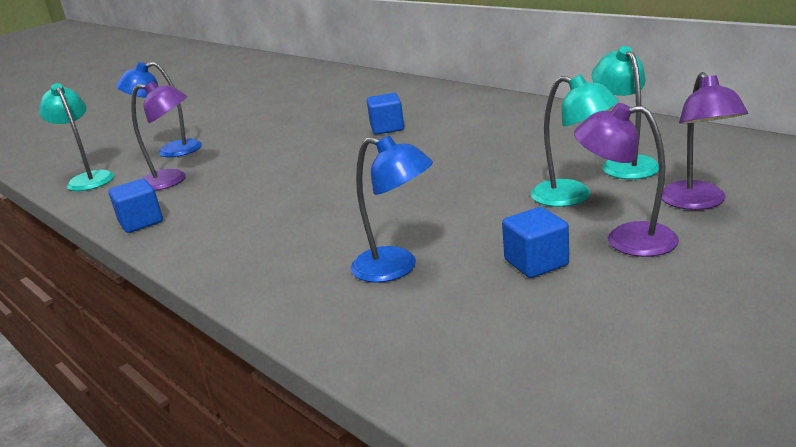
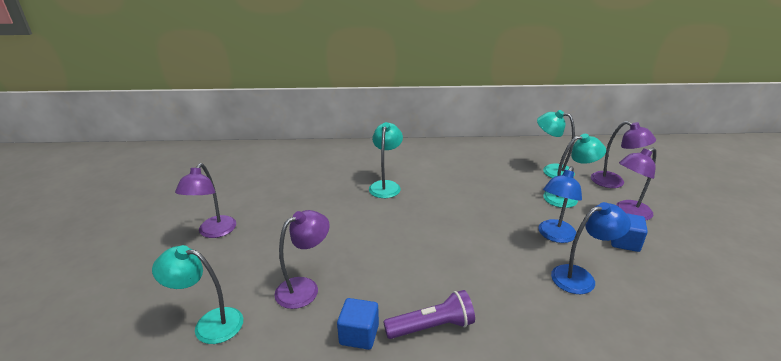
camera: 50 degrees left, 5 degrees up
(170, 151) = (241, 263): blue lamp -> blue lamp (554, 236)
(190, 240) = (431, 327): none -> purple flashlight
(195, 126) = (214, 232): none -> purple lamp
(387, 128) = (386, 185): blue cube -> turquoise lamp

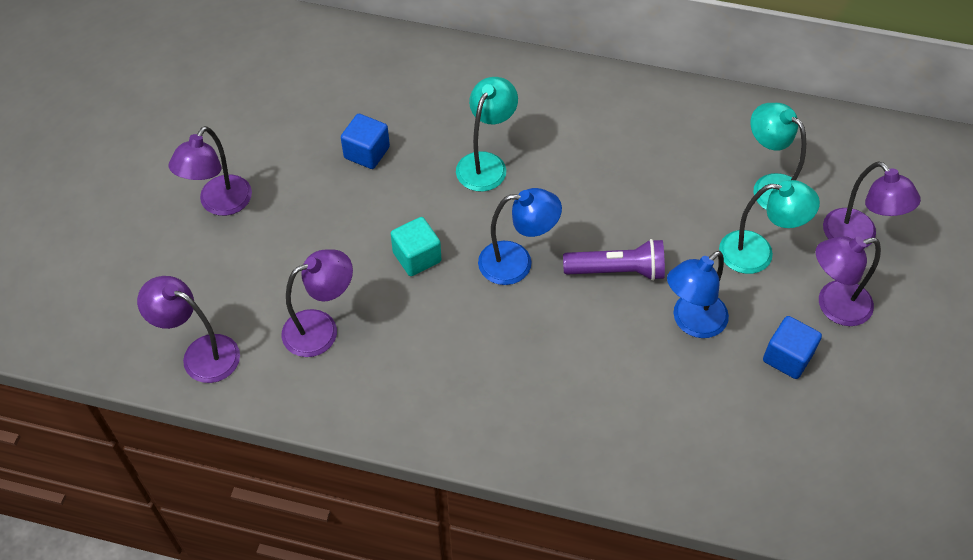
camera: 15 degrees right, 25 degrees up
(209, 324) = (200, 354): turquoise lamp -> purple lamp
(359, 335) = (369, 412): blue cube -> blue cube (367, 152)
(360, 235) = (417, 257): none -> turquoise cube
(431, 327) = (457, 423): purple flashlight -> purple flashlight (617, 271)
(581, 277) = (685, 399): blue lamp -> blue lamp (517, 263)

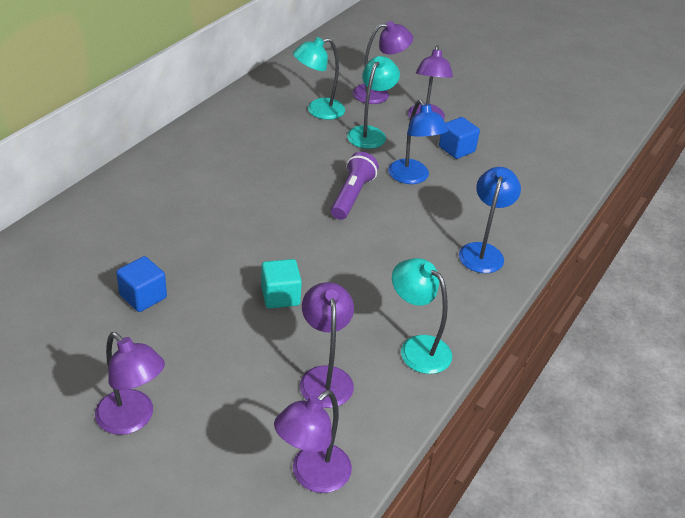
camera: 75 degrees left, 15 degrees down
(486, 163) = (207, 229): turquoise lamp -> turquoise lamp (417, 348)
(517, 263) = (317, 242): blue lamp -> blue lamp (483, 251)

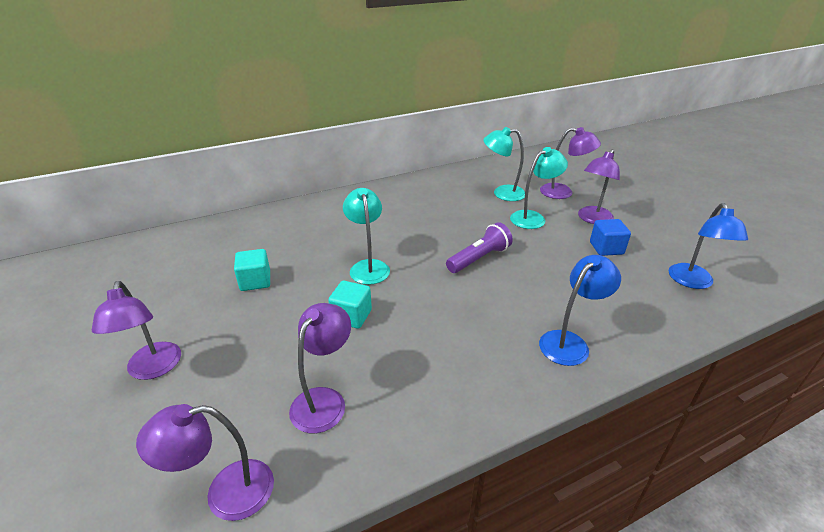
camera: 35 degrees right, 5 degrees down
(143, 296) = (255, 281): blue cube -> turquoise cube
(412, 177) = (545, 259): blue lamp -> blue lamp (693, 282)
(417, 348) = (431, 409): turquoise lamp -> turquoise lamp (368, 266)

